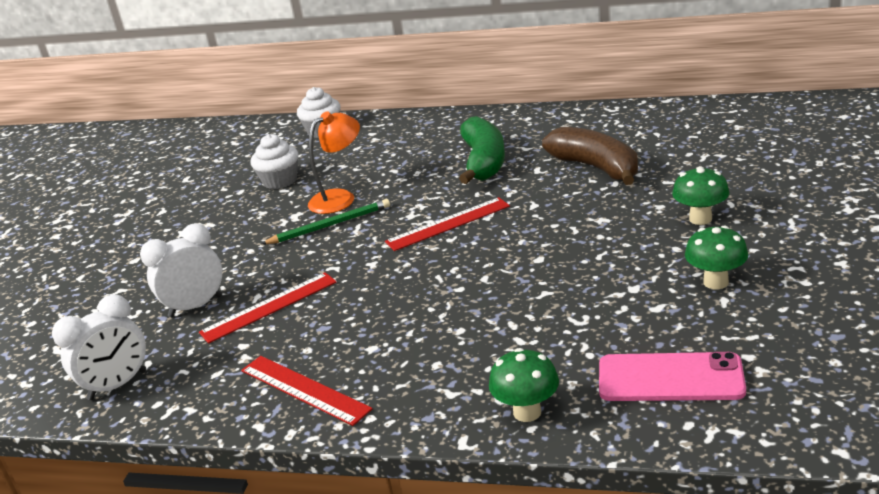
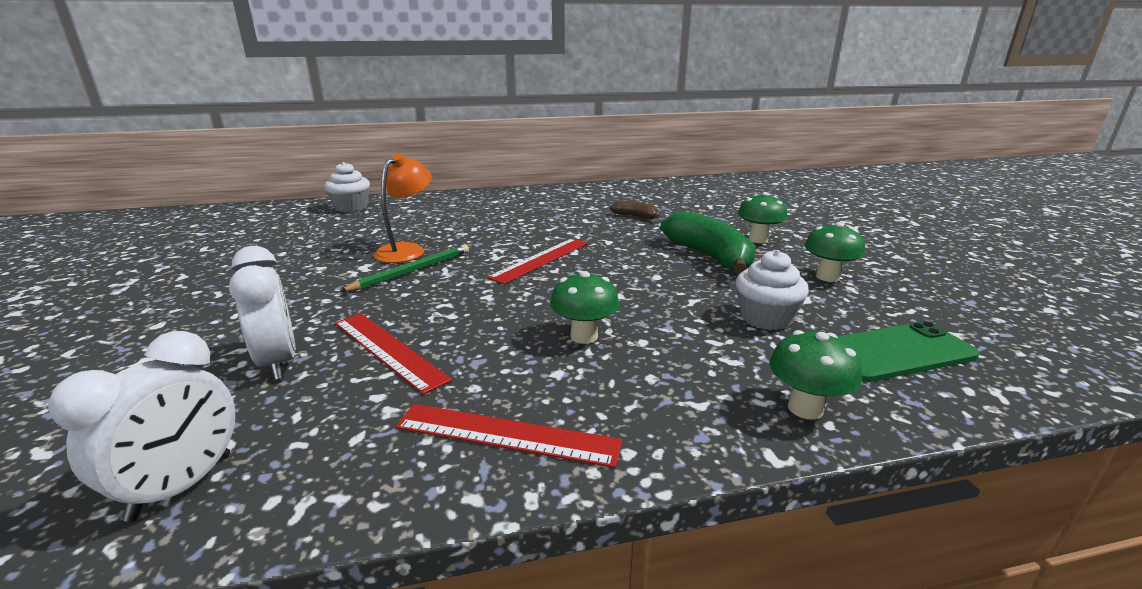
camera: 30 degrees left, 5 degrees down
(195, 306) = (278, 362): white clock -> white clock turned 120 degrees clockwise
(269, 307) = (388, 350): red ruler -> red ruler turned 75 degrees counterclockwise
(280, 181) = (327, 242): white cupcake -> white cupcake (765, 318)
(417, 317) = (584, 336): none -> green mushroom
(483, 162) = (532, 218): green banana -> green banana (709, 256)
(596, 167) = (634, 216): brown banana -> brown banana, size x0.48
(670, 378) = (895, 352): pink phone -> green phone

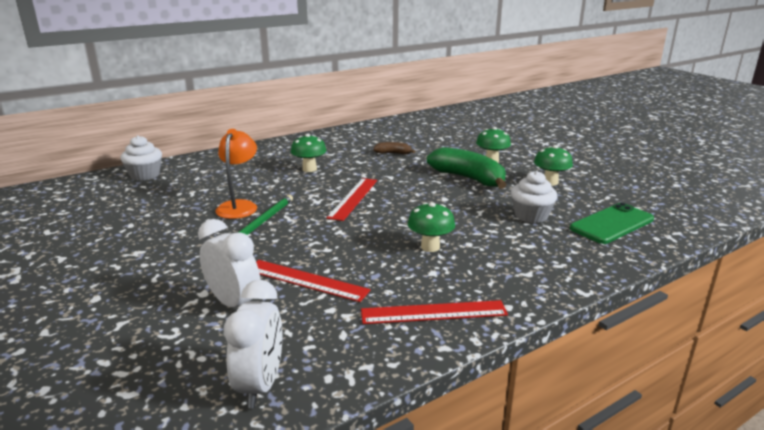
camera: 20 degrees left, 0 degrees up
(805, 408) = (583, 264): green mushroom -> green mushroom (309, 169)

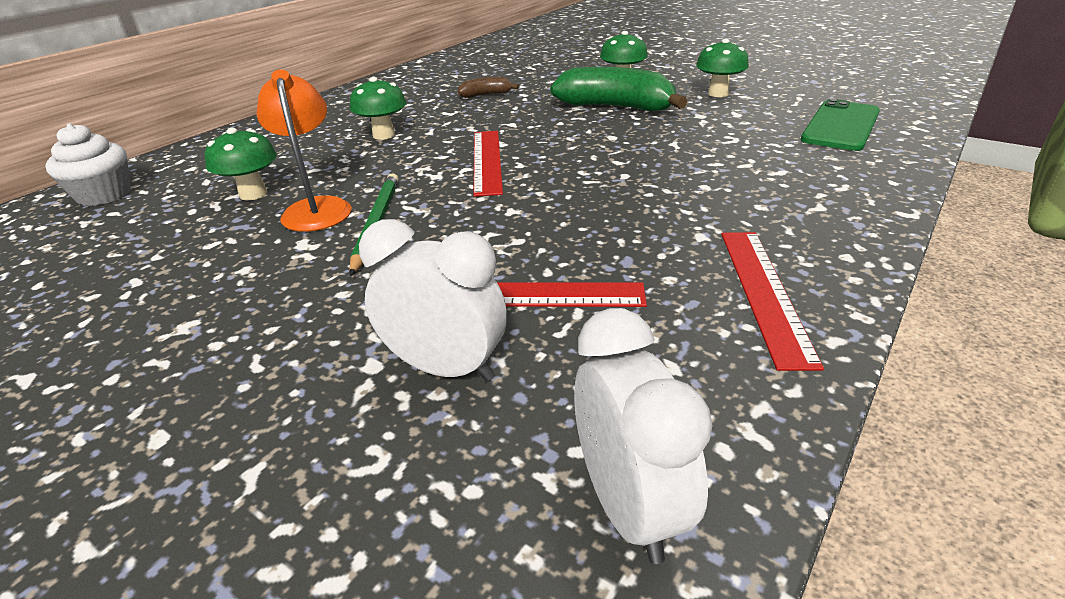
camera: 20 degrees left, 10 degrees up
(430, 247) = (660, 202): green mushroom -> green mushroom (253, 194)
(433, 312) = (764, 292): red ruler -> red ruler turned 60 degrees counterclockwise
(531, 216) = (741, 136): white cupcake -> none

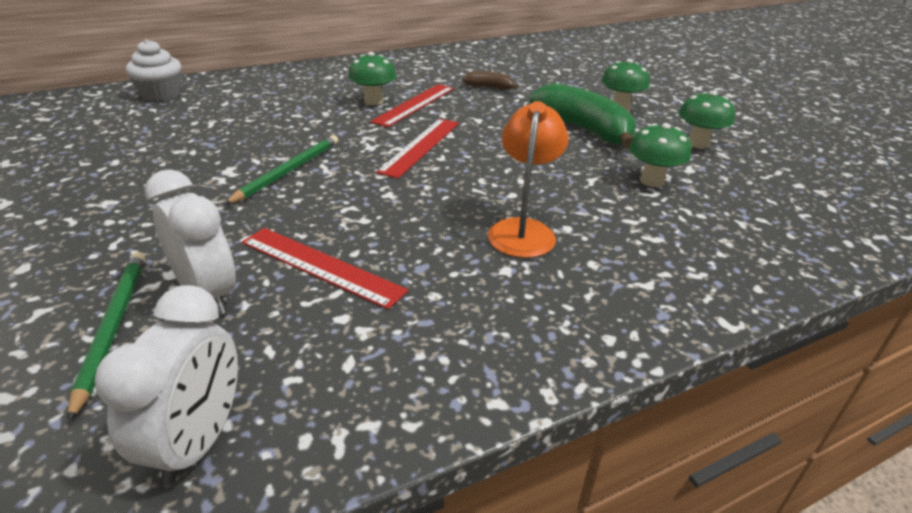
camera: 25 degrees right, 0 degrees up
(253, 194) = (240, 122): green mushroom -> green mushroom (652, 181)
(316, 208) = (265, 146): orange lamp -> orange lamp (523, 230)
(377, 447) = (112, 328): none -> green pencil
(764, 292) = (493, 338): red ruler -> red ruler (414, 104)
(841, 126) = (782, 214): green phone -> none

